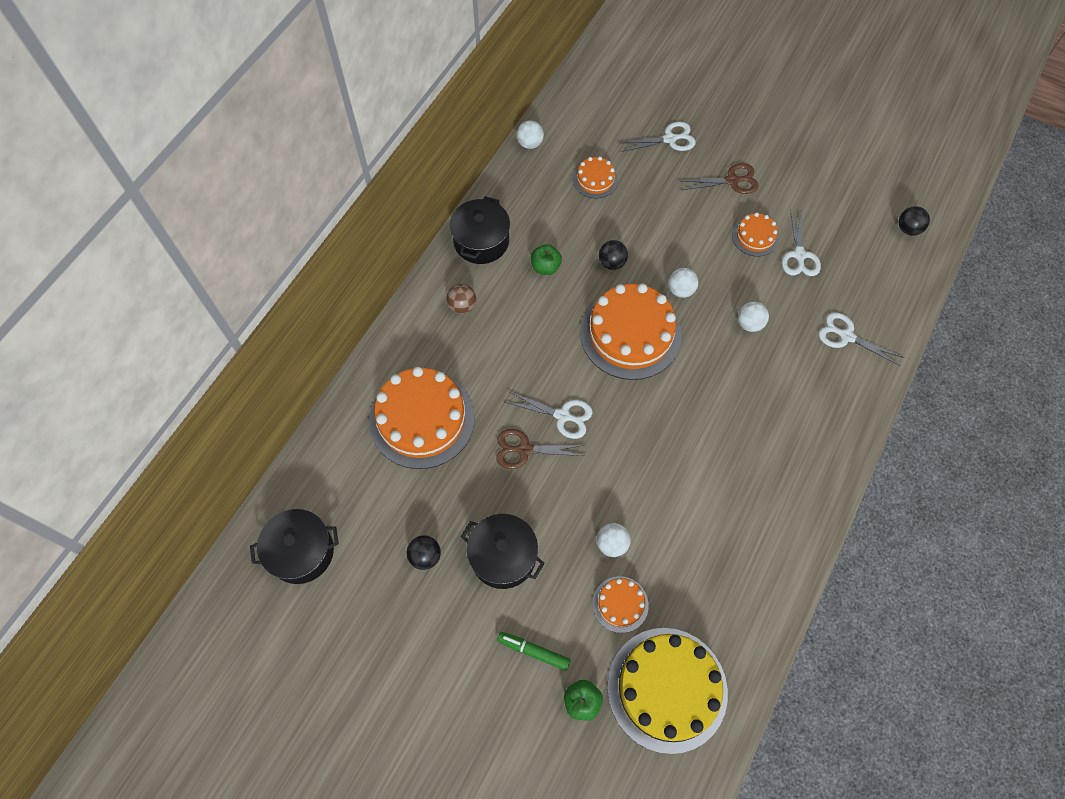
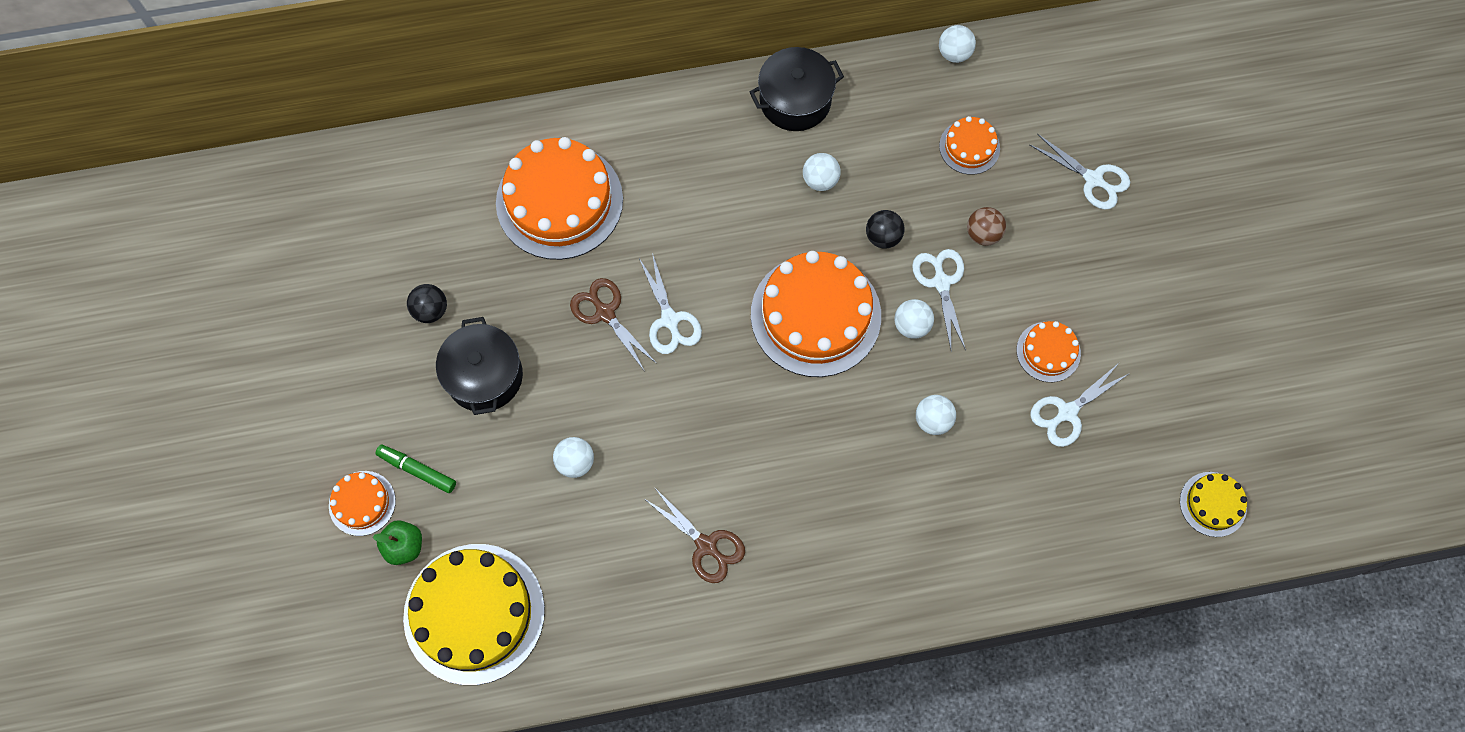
camera: 50 degrees right, 5 degrees up
(301, 552) = (352, 207): black pot -> none
(462, 306) = (707, 141): brown ball -> brown ball (983, 234)
(533, 651) = (417, 470): green marker -> green marker turned 45 degrees counterclockwise
(545, 267) = (820, 180): green apple -> white ball
(620, 604) = (522, 513): orange cake -> orange cake (362, 503)
(732, 181) = (1099, 279): brown scissors -> brown scissors (706, 545)
(846, 336) = (1007, 528): white scissors -> white scissors (941, 283)
(908, 229) = (1213, 504): black ball -> yellow cake

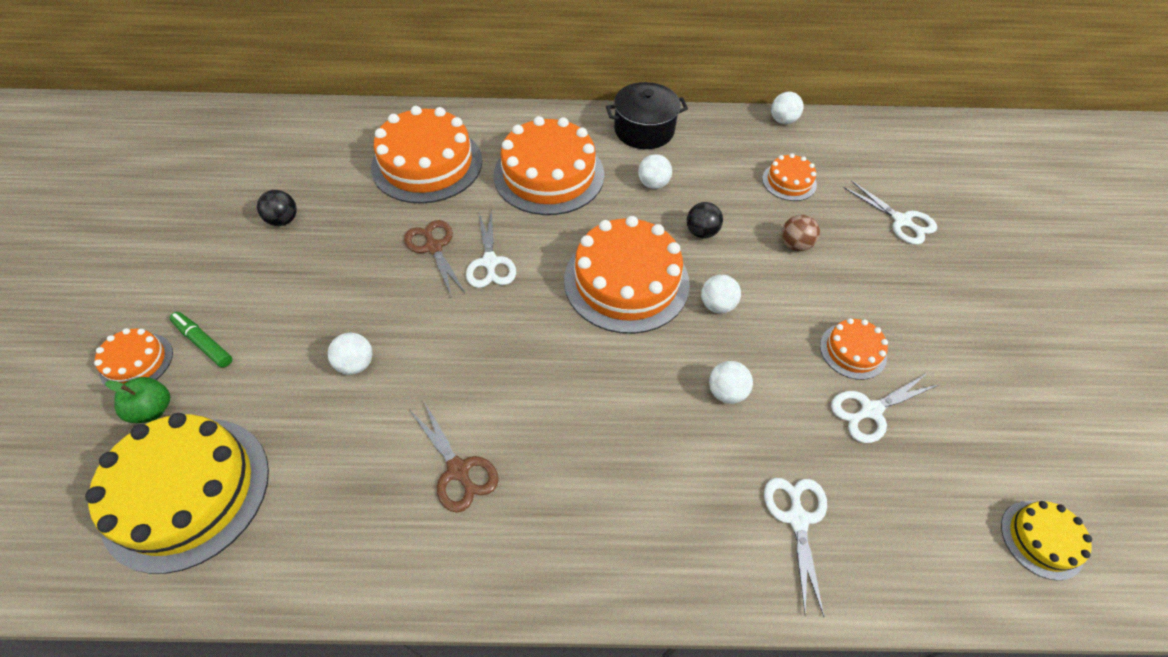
camera: 10 degrees right, 15 degrees down
(484, 376) = (305, 277): black pot -> none
(701, 190) = (549, 174): none -> orange cake
(941, 283) = (751, 275): white scissors -> white scissors (797, 519)

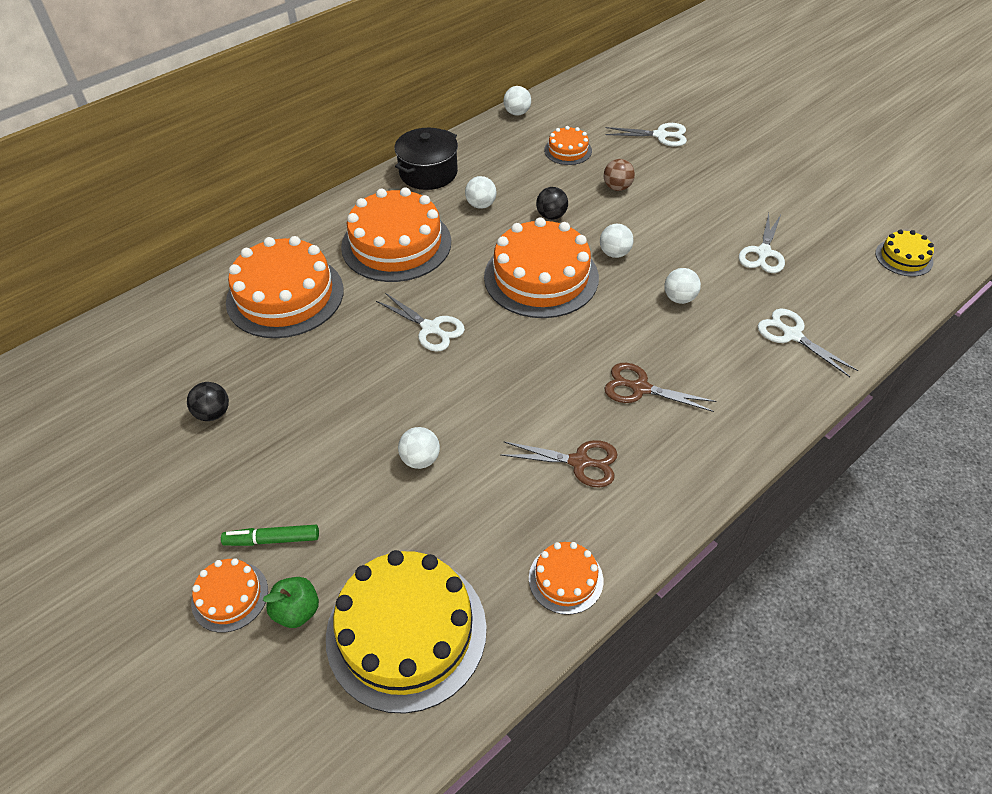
camera: 40 degrees left, 5 degrees down
(434, 247) = (373, 347): brown scissors -> brown scissors (640, 388)
(852, 351) = (718, 227): orange cake -> orange cake (565, 579)

